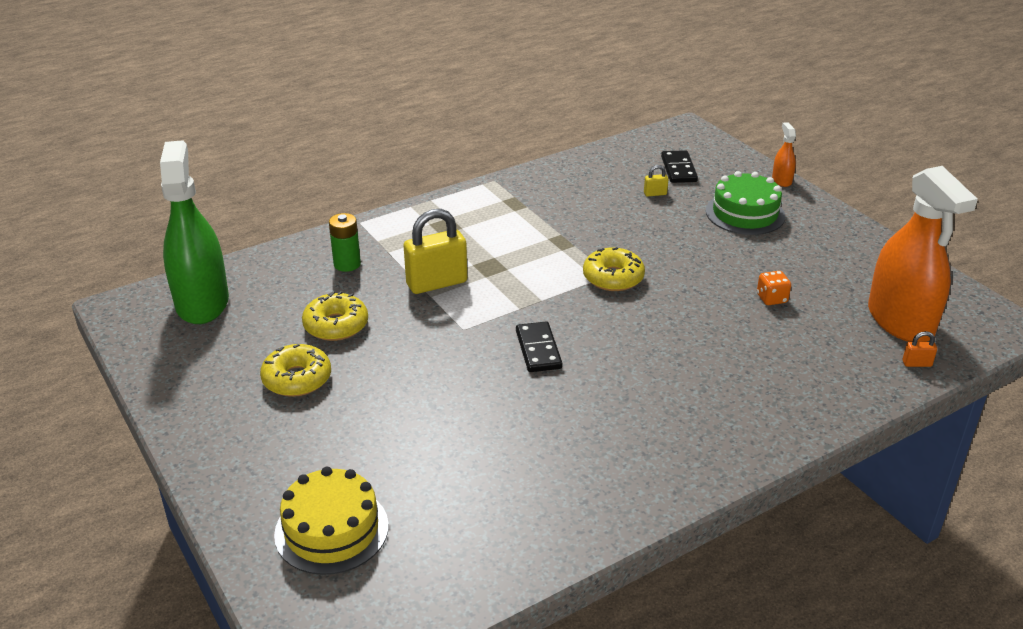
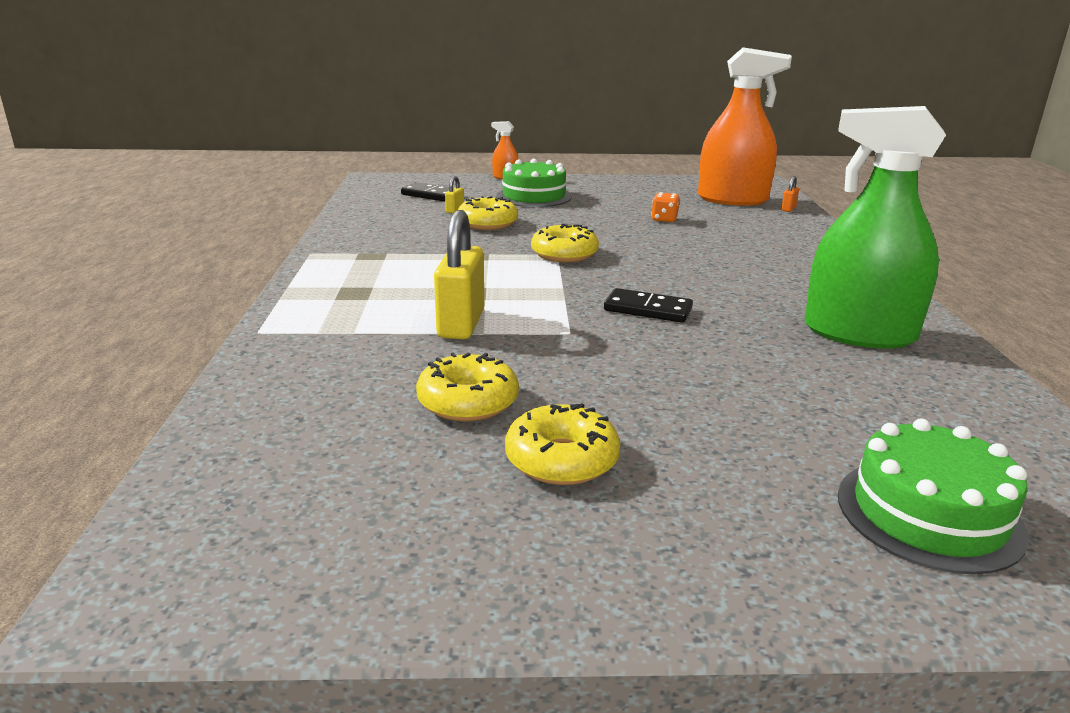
camera: 60 degrees left, 10 degrees down
(202, 303) = (253, 497): green spray bottle -> green spray bottle (859, 333)
(331, 530) = (929, 514): yellow cake -> green cake
(347, 264) = (338, 362): green battery -> none
(642, 220) = (487, 223): none -> yellow donut

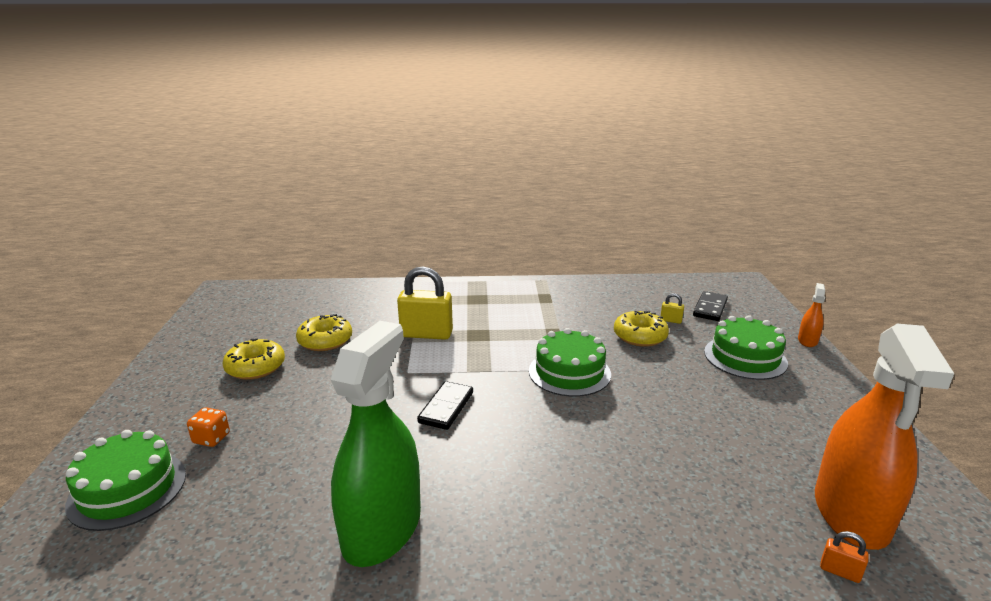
camera: 90 degrees right, 0 degrees up
(564, 254) = (569, 372): yellow donut -> green cake
(664, 219) = (709, 438): orange dice -> orange dice (211, 438)

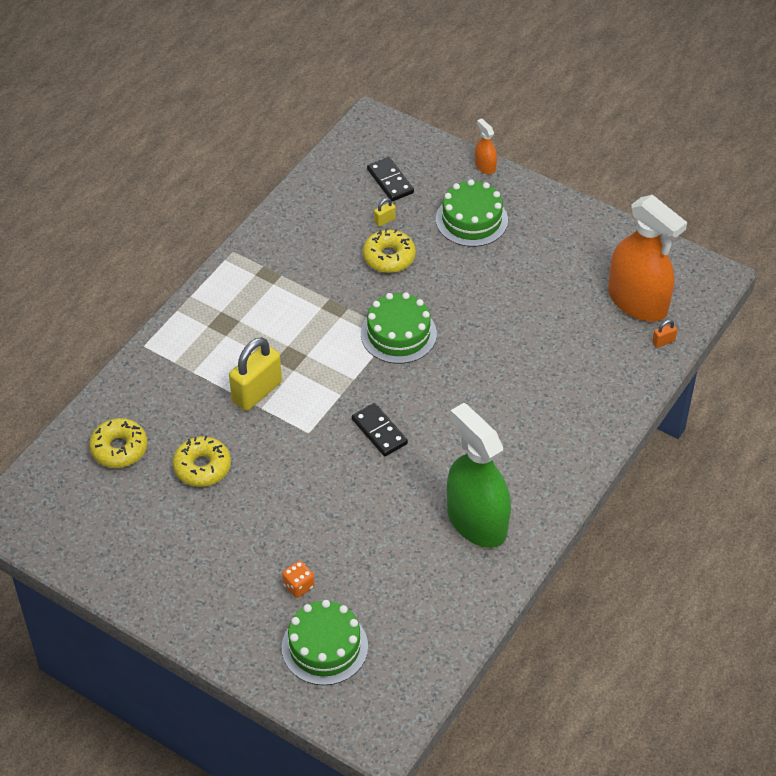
camera: 55 degrees left, 25 degrees up
(255, 367) = (208, 531): yellow donut -> yellow donut (119, 448)

